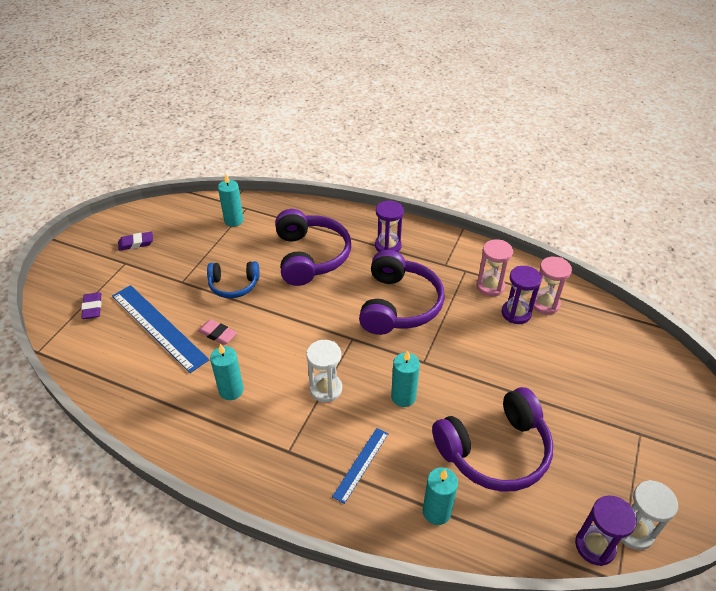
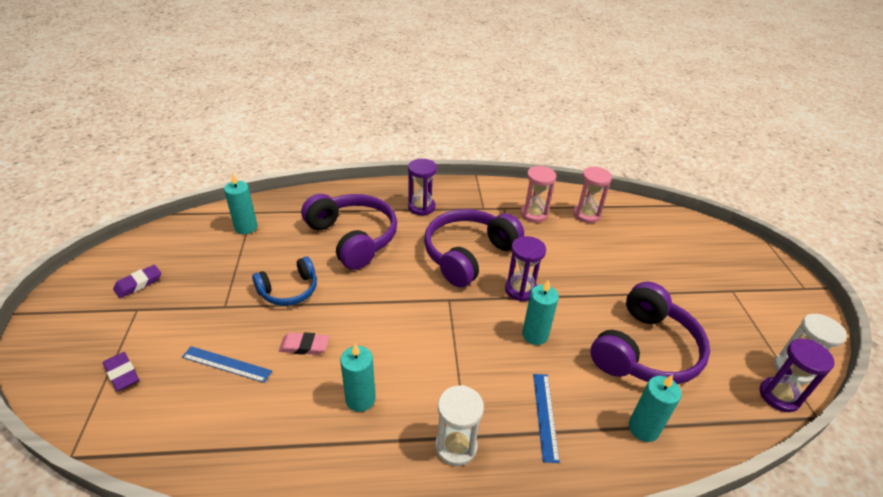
camera: 30 degrees left, 5 degrees down
(158, 327) = (226, 364): blue ruler -> blue ruler, size x0.53
(326, 389) = (458, 357): white hourglass -> white hourglass (456, 446)
(398, 305) = (468, 255): purple headphones -> purple headphones turned 120 degrees counterclockwise
(516, 313) = (571, 229): purple hourglass -> purple hourglass (520, 290)

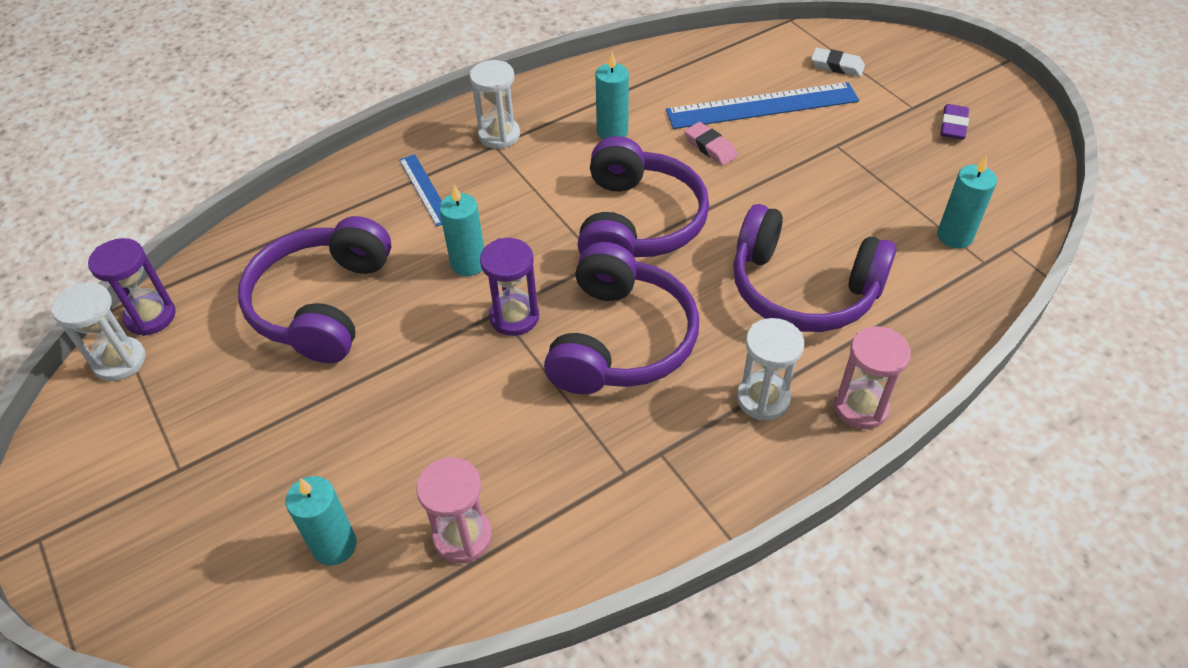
camera: 155 degrees right, 10 degrees up
(122, 374) = (837, 66): purple eraser -> white eraser
(226, 364) = (762, 106): blue ruler -> blue ruler, size x1.89
(289, 290) = (794, 188): blue headphones -> none
(304, 346) = (710, 147): pink eraser -> pink eraser turned 75 degrees clockwise
(406, 313) = (637, 222): none -> purple headphones
(421, 207) = (763, 398): purple hourglass -> white hourglass
(534, 214) = (562, 484): pink hourglass -> pink hourglass (860, 407)
(643, 428) = (319, 218): turquoise candle -> turquoise candle (334, 545)

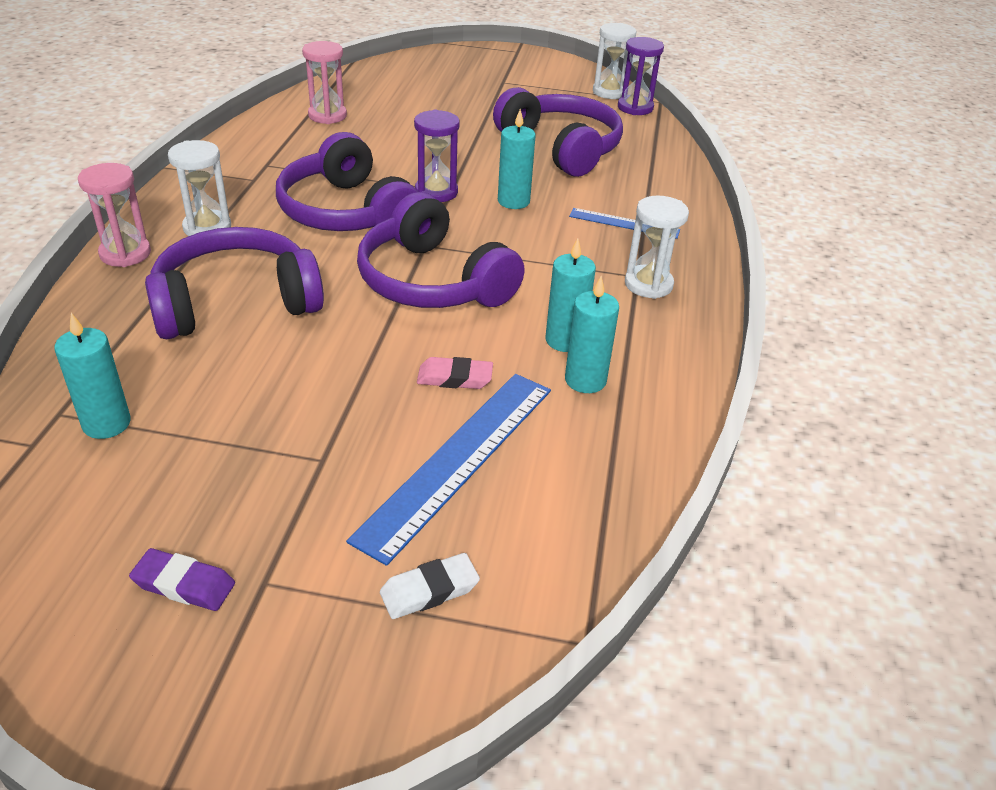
camera: 130 degrees right, 10 degrees down
(334, 545) = (386, 92): turquoise candle -> turquoise candle (585, 380)
(953, 125) = (184, 584): purple eraser -> purple eraser turned 45 degrees counterclockwise

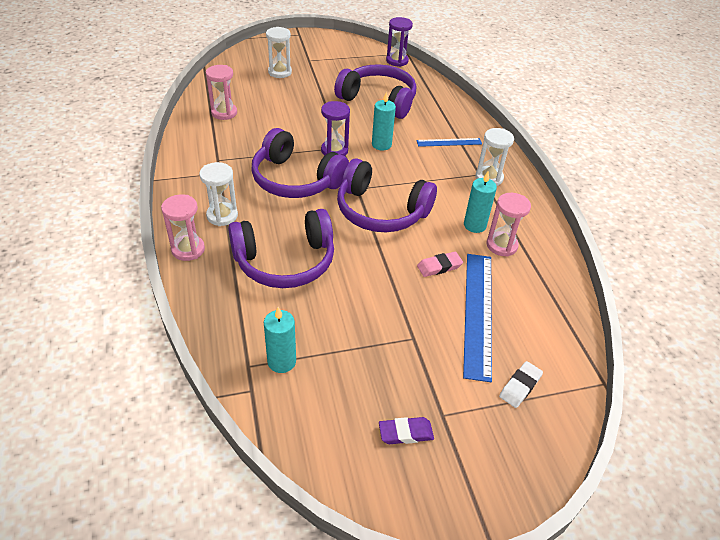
camera: 25 degrees left, 5 degrees up
(236, 303) = (285, 261): purple headphones -> purple headphones turned 150 degrees counterclockwise
(585, 380) = (501, 245): turquoise candle -> pink hourglass
(609, 92) = (375, 53): white hourglass -> white hourglass (280, 72)

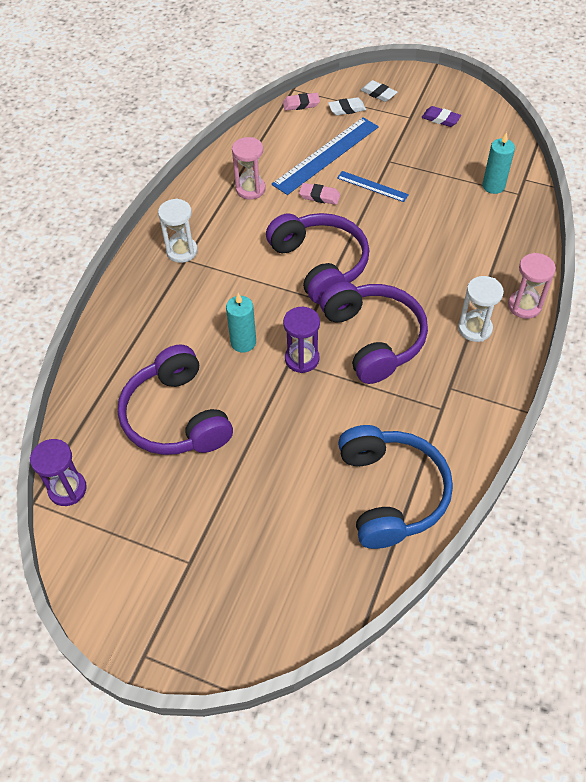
camera: 140 degrees left, 10 degrees up
(224, 113) = (390, 493): pink hourglass -> blue headphones
(280, 72) = (256, 551): white hourglass -> none
(285, 261) = (443, 256): purple headphones -> none
(449, 142) = (168, 310): blue ruler -> blue ruler (372, 186)
(474, 225) = (252, 214): turquoise candle -> none
(511, 434) = (378, 93): none -> white eraser
(571, 365) = (301, 104): none -> pink eraser

